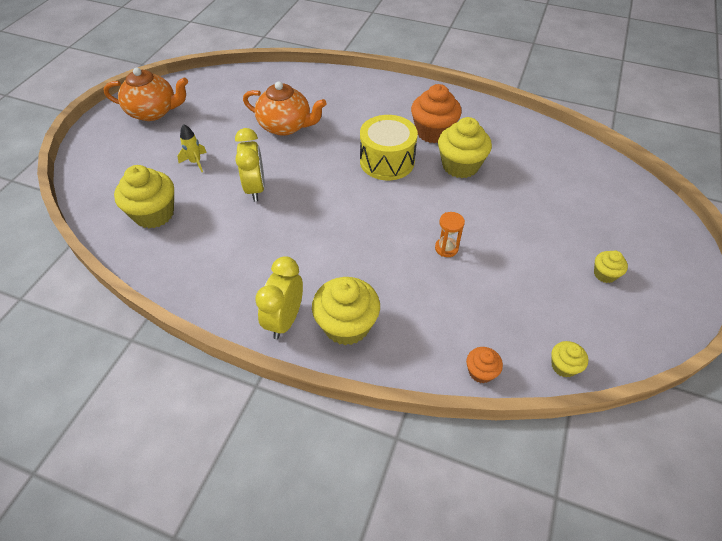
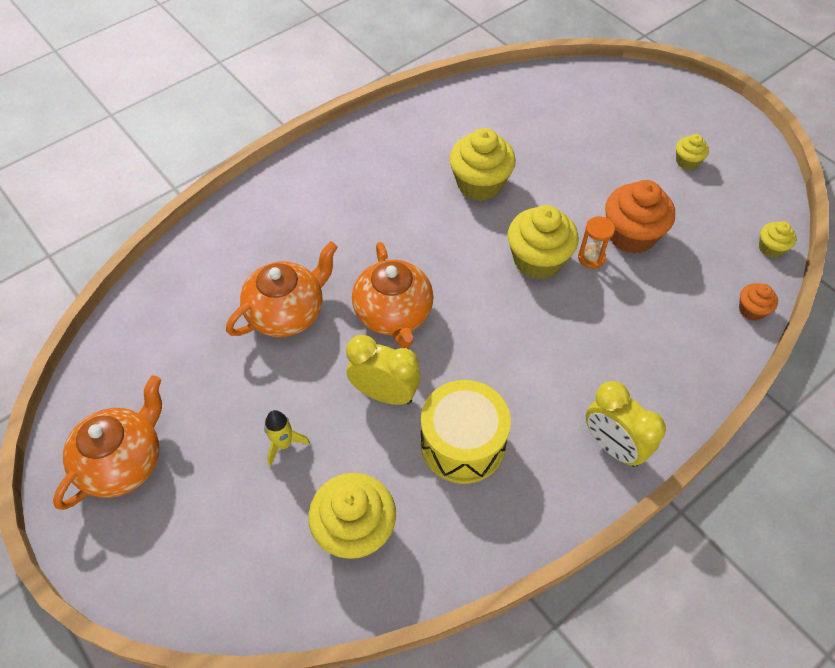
camera: 60 degrees left, 5 degrees up
(317, 169) = (393, 314): none -> orange teapot
(346, 325) = (648, 392): yellow cupcake -> yellow cupcake (538, 260)
(387, 161) = (427, 242): yellow drum -> yellow drum (462, 443)
(433, 132) = (409, 178): orange cupcake -> orange cupcake (631, 235)

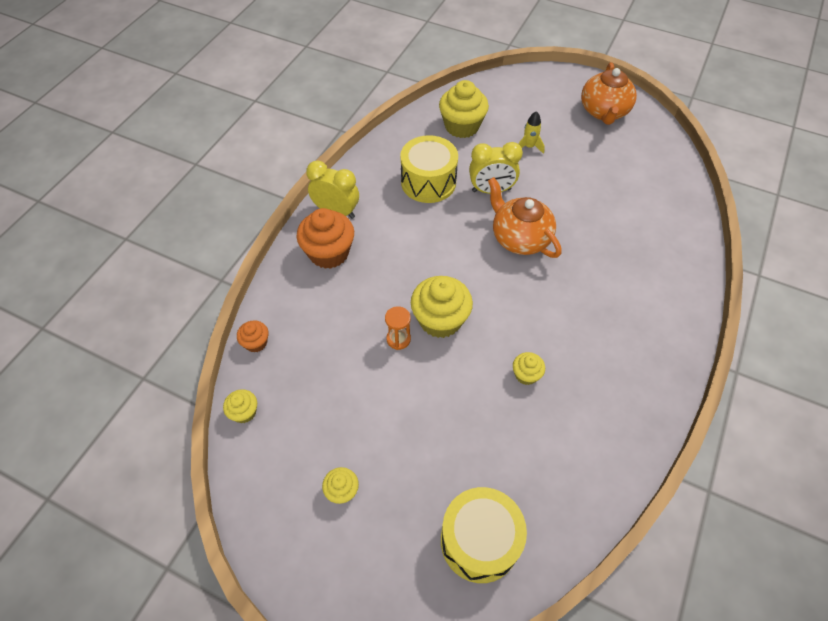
camera: 155 degrees right, 0 degrees up
(287, 313) = (589, 213): orange teapot -> none
(480, 184) = (526, 375): yellow cupcake -> yellow cupcake, size x0.51
(585, 99) = (479, 541): none -> yellow drum
(631, 235) = (372, 375): orange cupcake -> orange cupcake (329, 253)

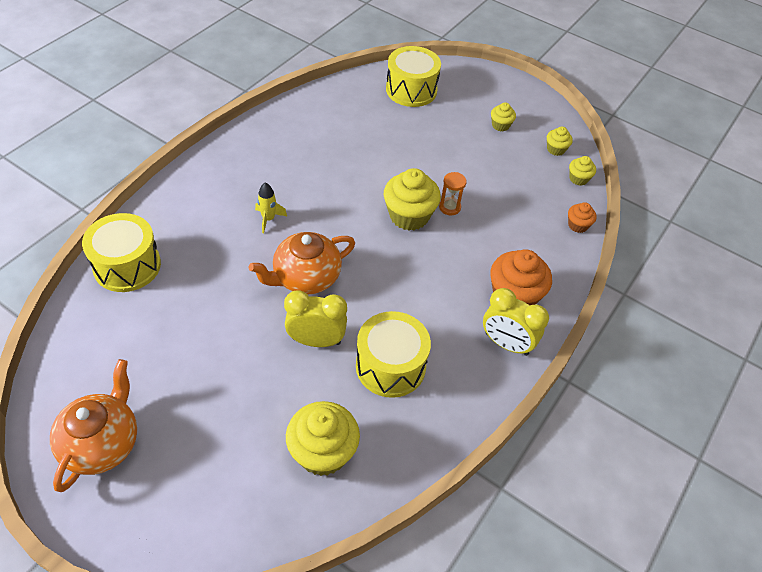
camera: 175 degrees left, 5 degrees down
(519, 238) = (305, 278): orange teapot -> orange teapot turned 90 degrees clockwise
(526, 375) = (346, 165): yellow cupcake -> yellow cupcake (555, 149)
(529, 147) = (242, 398): yellow rocket -> yellow rocket (268, 219)
(675, 222) = (127, 266): none -> yellow drum

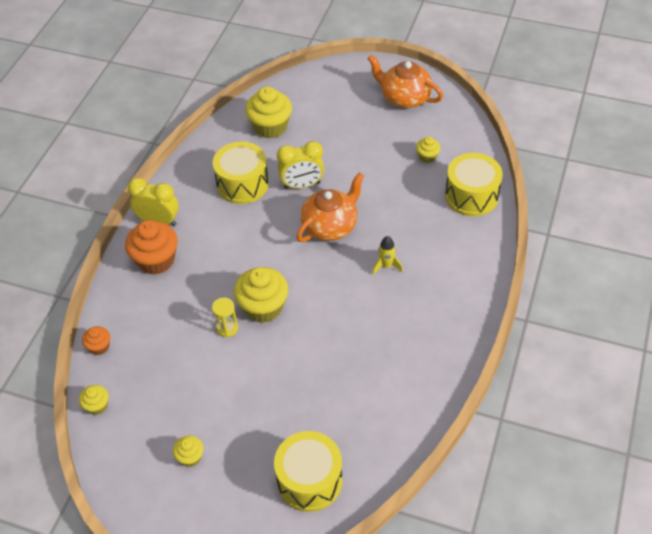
camera: 170 degrees right, 0 degrees up
(102, 443) = (404, 98): orange teapot -> orange teapot turned 120 degrees clockwise
(449, 207) = (227, 328): orange hourglass -> yellow hourglass
(555, 149) = (123, 440): yellow cupcake -> yellow cupcake (427, 157)

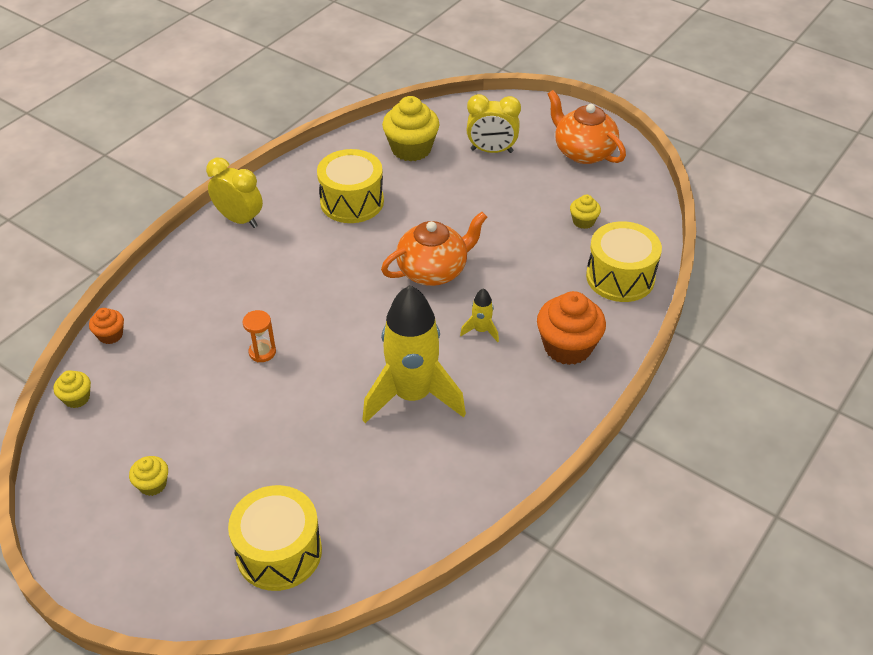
camera: 15 degrees right, 5 degrees down
(156, 260) = (217, 259): orange cupcake -> orange cupcake (567, 347)
(227, 328) = (262, 352): yellow hourglass -> orange hourglass
(263, 307) = (314, 340): yellow cupcake -> none
(302, 185) = (420, 218): yellow clock -> yellow clock (491, 151)
(356, 331) = (412, 395): none -> yellow rocket

